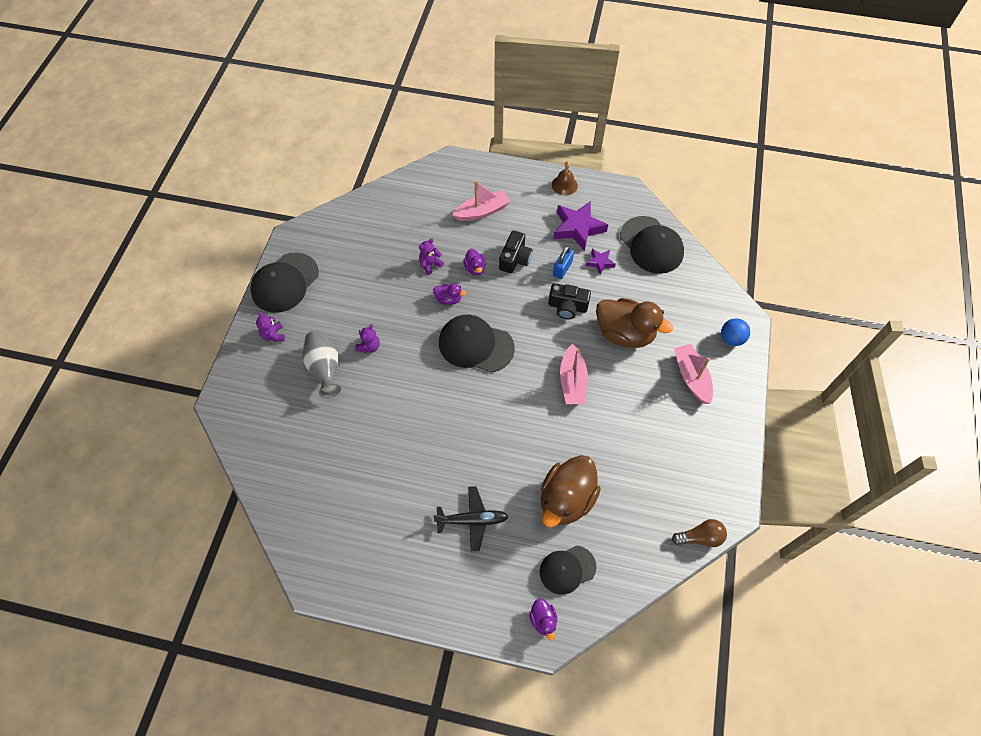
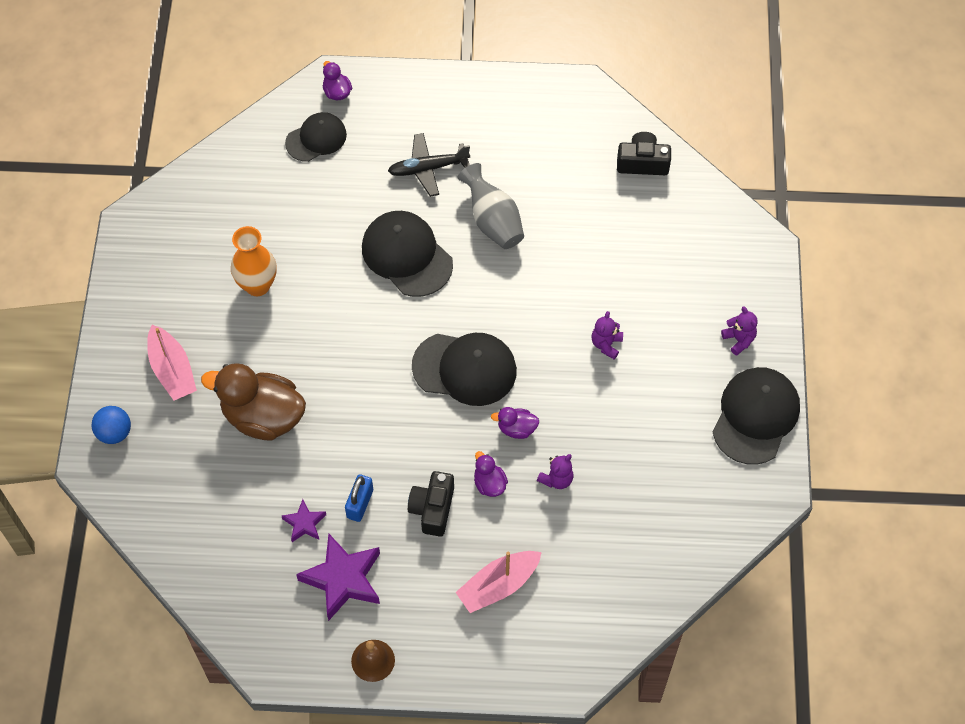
camera: 170 degrees right, 0 degrees up
(325, 368) = (654, 307): grey vase -> grey vase (493, 221)
(566, 499) = (324, 205): brown duck -> none
(567, 307) = (346, 444): black camera -> black camera (642, 163)
(572, 381) = (329, 340): pink boat -> none
(625, 435) = (257, 285): none -> orange vase
(651, 245) = (227, 567): black cap -> black cap (407, 255)
(700, 537) = (169, 190): brown light bulb -> none

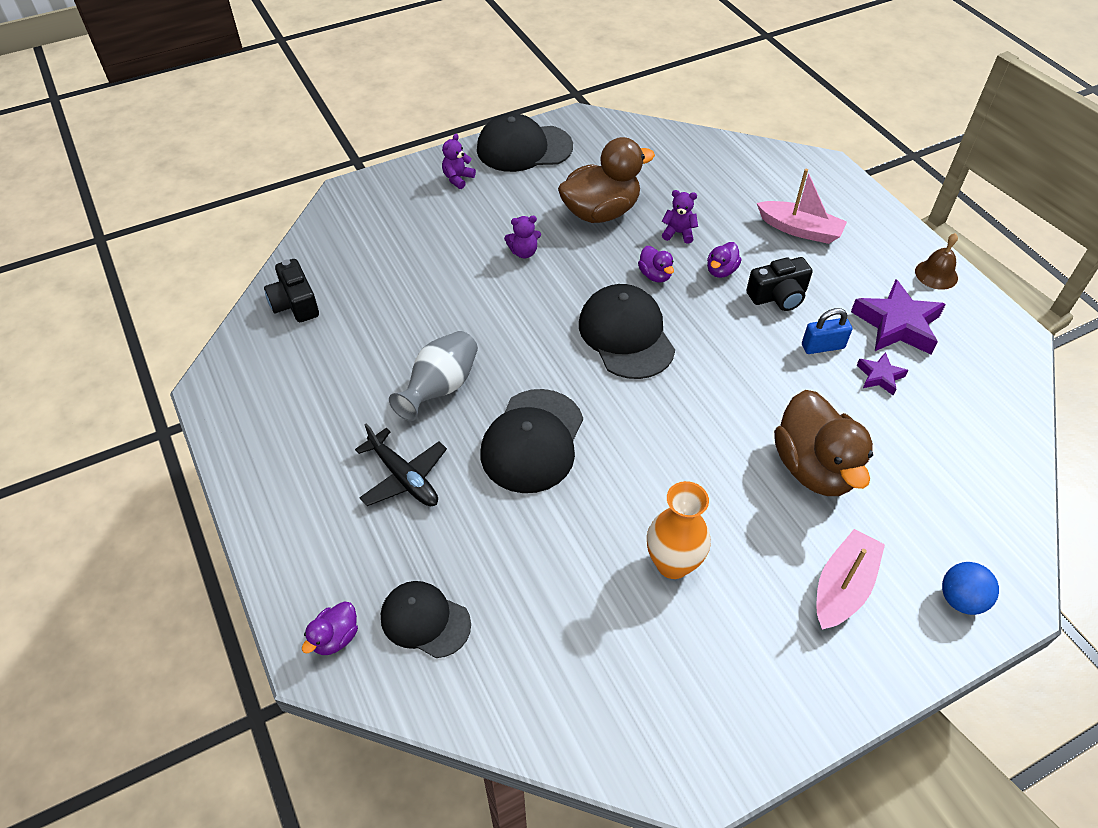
camera: 120 degrees left, 10 degrees down
(622, 431) = (600, 212): none -> brown duck

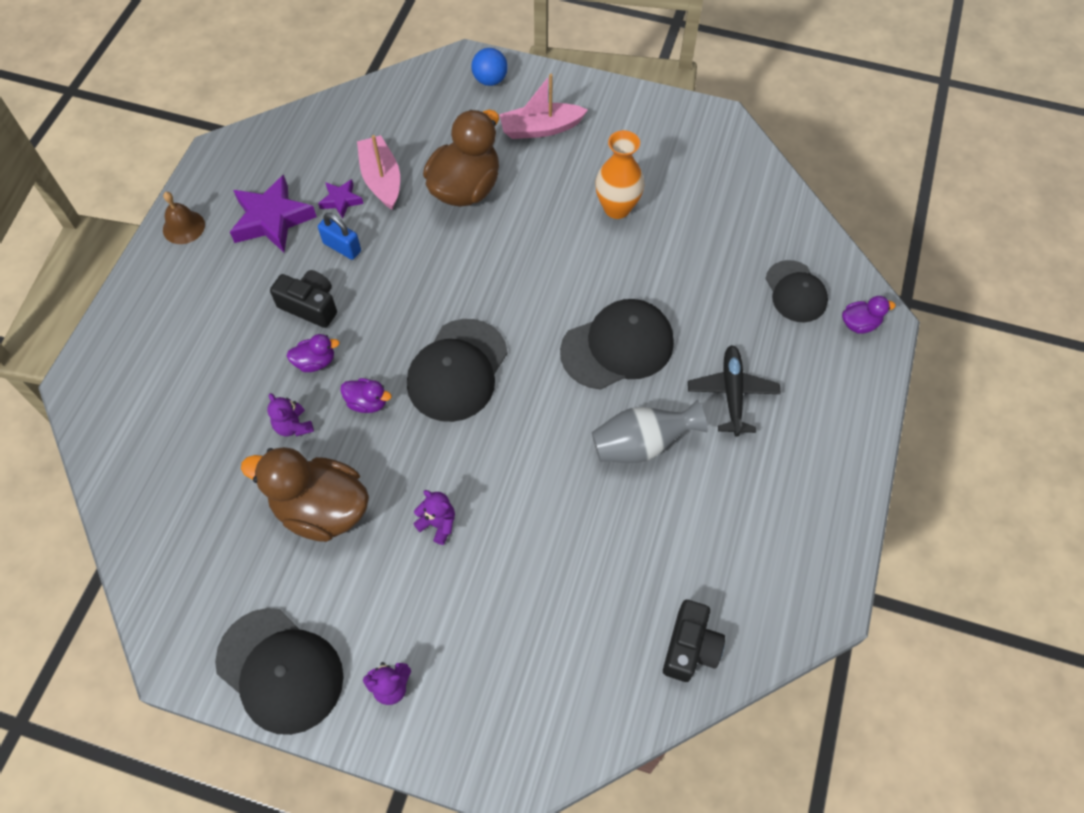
camera: 135 degrees left, 10 degrees up
(655, 275) = (367, 402): purple duck -> purple duck turned 90 degrees clockwise
(799, 230) = (204, 343): pink boat -> pink boat (381, 179)

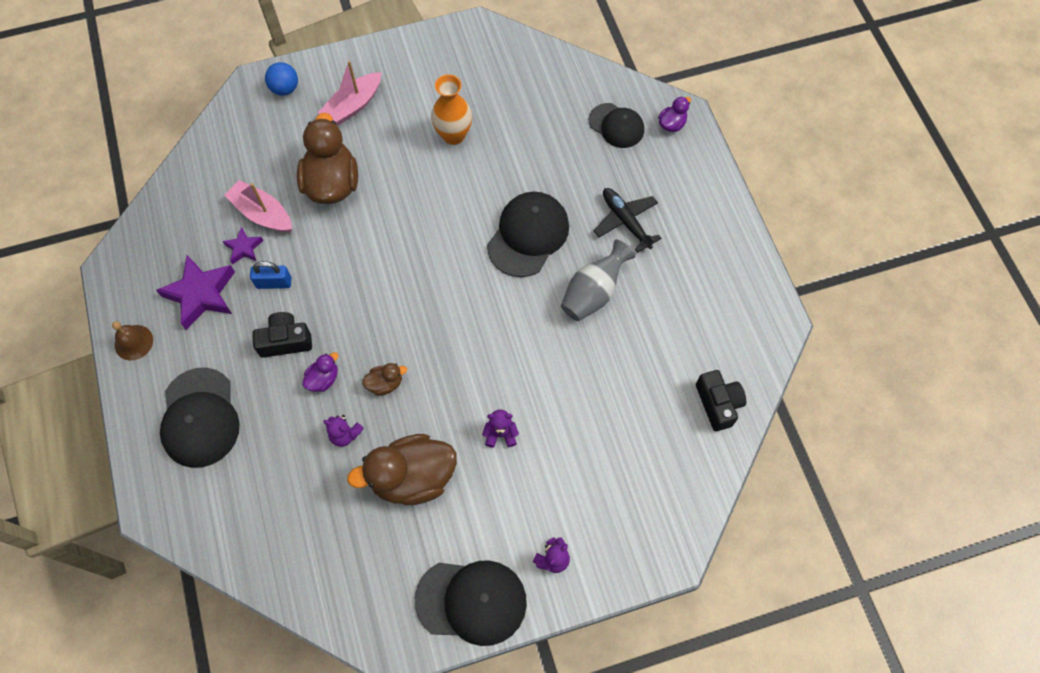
camera: 35 degrees left, 5 degrees up
(367, 402) = (385, 383): purple duck -> brown duck
(457, 370) = (431, 320): black cap -> black cap (200, 418)

